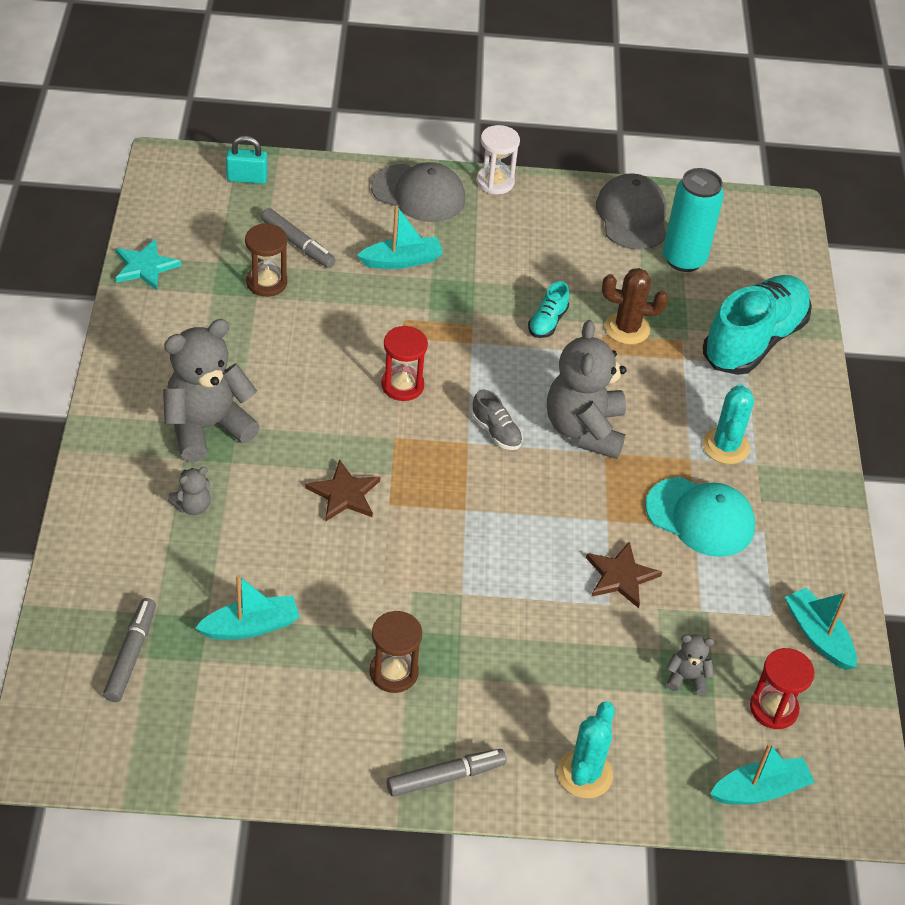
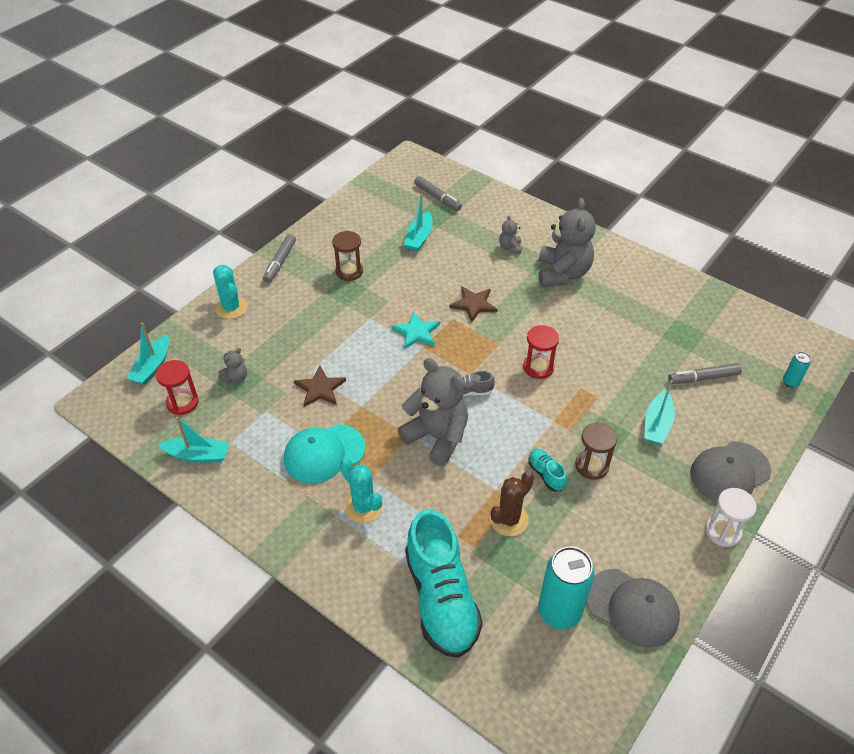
camera: 130 degrees right, 0 degrees up
(145, 266) = (717, 299): turquoise star -> turquoise star (416, 332)
(247, 178) = (790, 382): turquoise padlock -> turquoise can
(266, 282) = (672, 346): brown hourglass -> brown hourglass (591, 466)

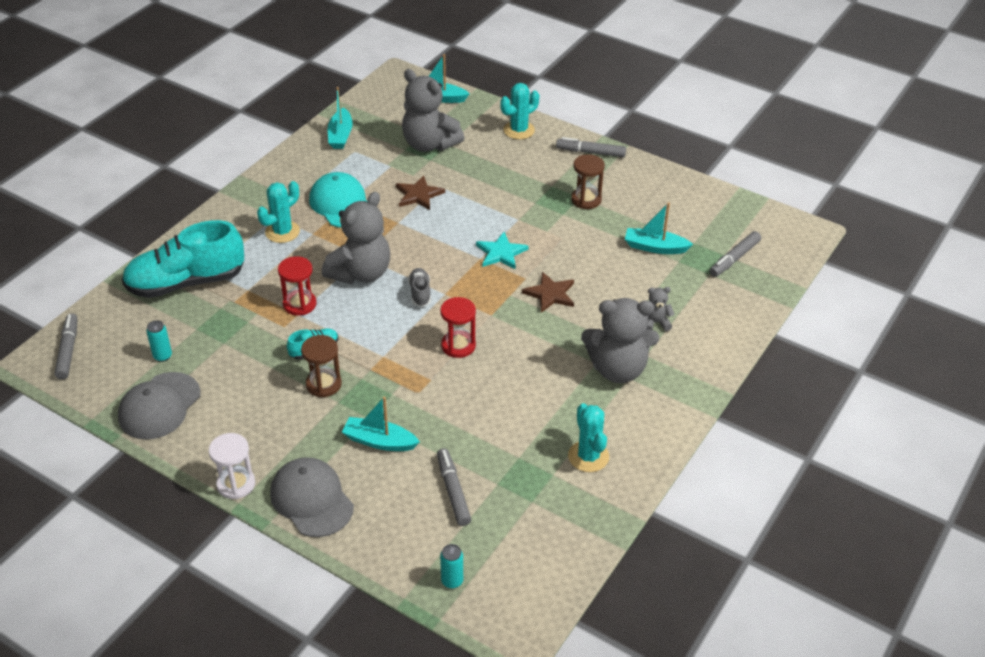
camera: 85 degrees right, 5 degrees down
(182, 402) = (398, 119): red hourglass -> red hourglass (299, 304)
(236, 377) = (429, 144): grey teddy bear -> grey teddy bear, size x2.24
(509, 519) = (262, 323): brown cactus -> none
(553, 717) = (68, 350): none -> grey marker
(559, 612) = (162, 356): turquoise can -> turquoise can, size x0.47
(655, 298) = (588, 456): none -> turquoise cactus

